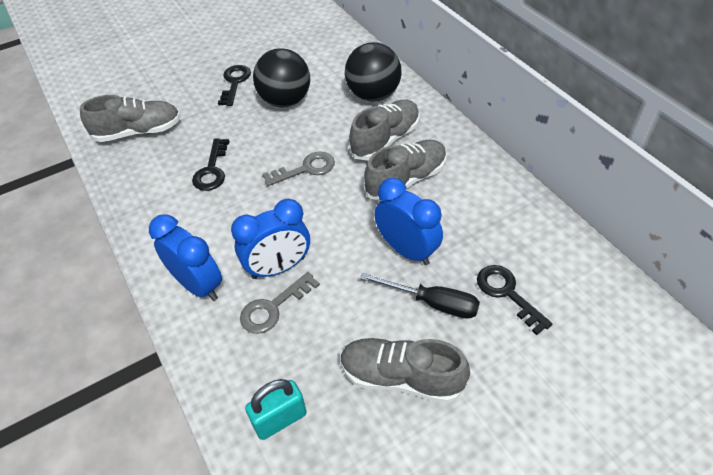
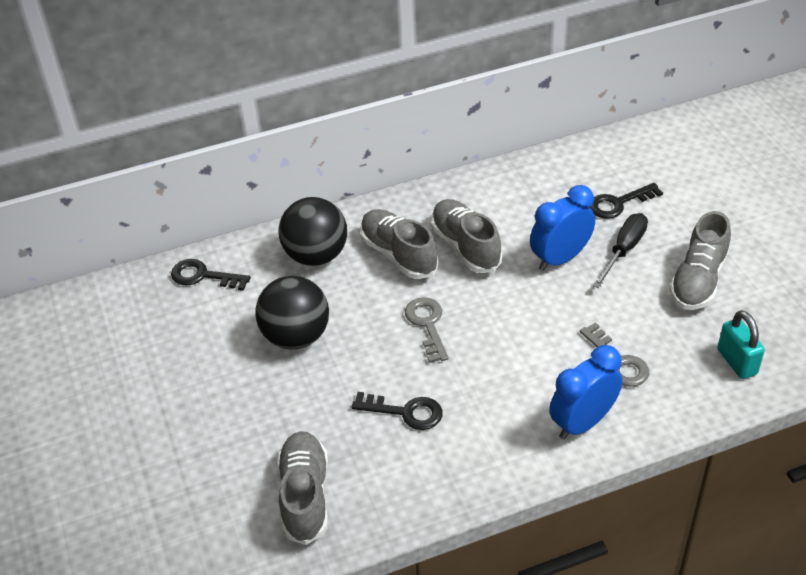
camera: 80 degrees left, 5 degrees down
(234, 82) = (235, 388): black key -> black key (203, 276)
(278, 268) = (568, 355): blue clock -> none

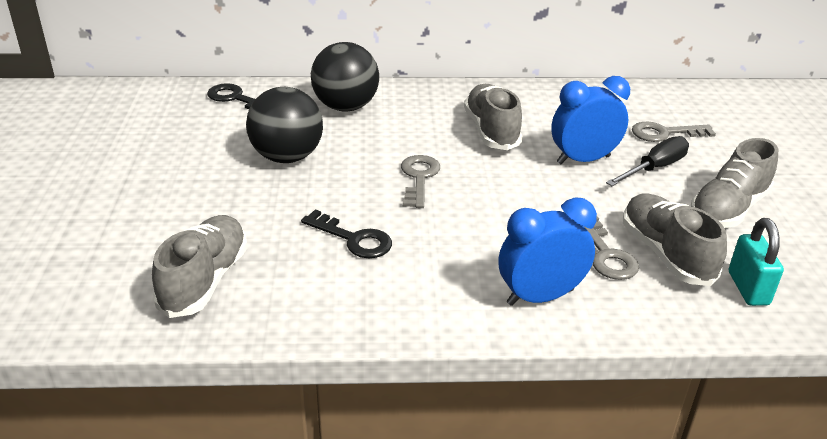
camera: 15 degrees right, 10 degrees down
(399, 255) = (423, 123): grey shoe -> grey shoe (666, 254)
(618, 203) = (664, 133): black key -> grey key

